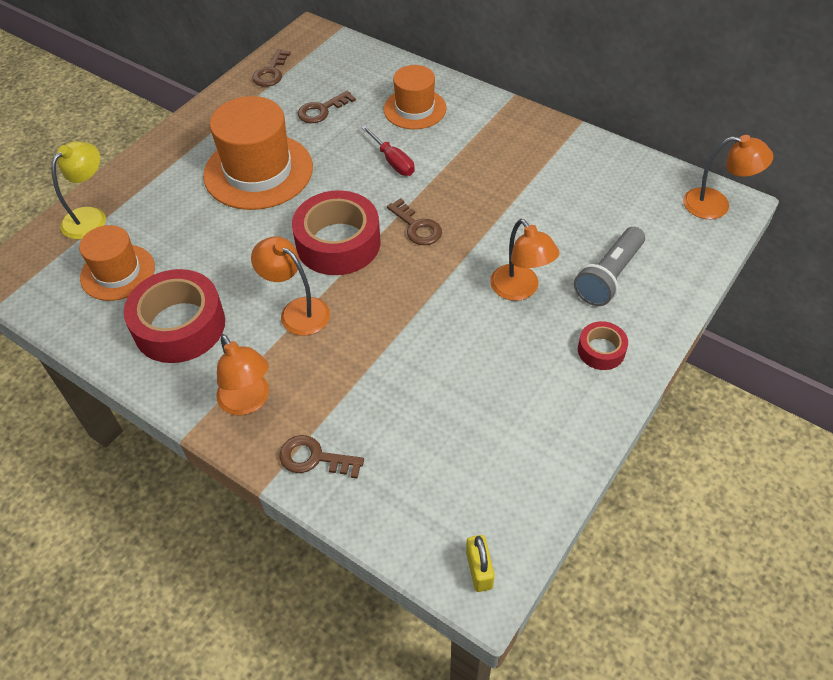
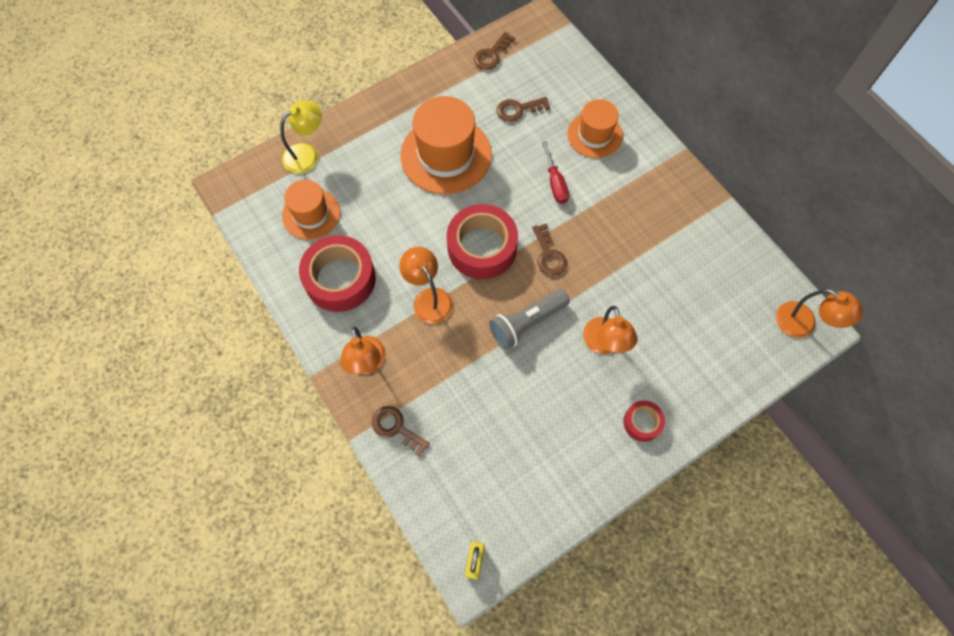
camera: 20 degrees right, 15 degrees up
(609, 277) = (680, 359): grey flashlight -> grey flashlight (527, 323)

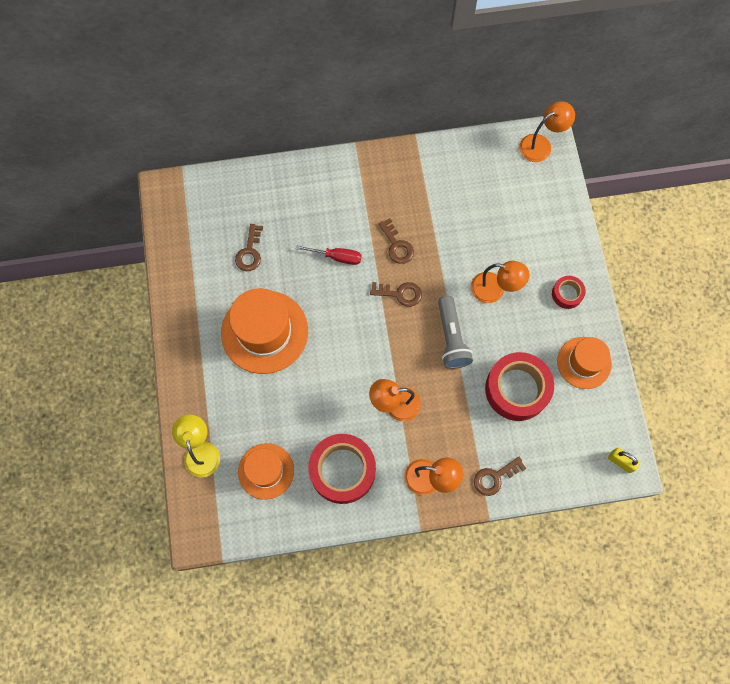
camera: 65 degrees left, 5 degrees up
(482, 247) = (368, 342): red tape -> red tape (517, 389)
(491, 54) = (179, 247): brown key -> brown key (397, 245)
(594, 135) = (307, 204): orange hat -> orange hat (584, 363)

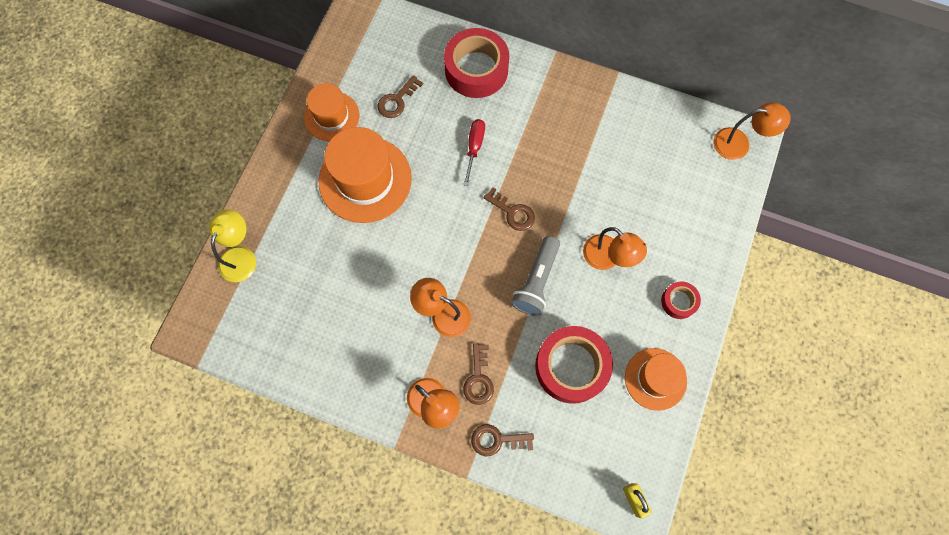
camera: 30 degrees right, 0 degrees up
(266, 471) = (286, 307): orange hat -> orange hat (331, 116)
(337, 257) = (474, 147): red screwdriver -> red screwdriver turned 120 degrees counterclockwise
(342, 470) = (356, 348): red tape -> red tape (476, 69)
(397, 245) = (537, 166): brown key -> brown key (478, 379)

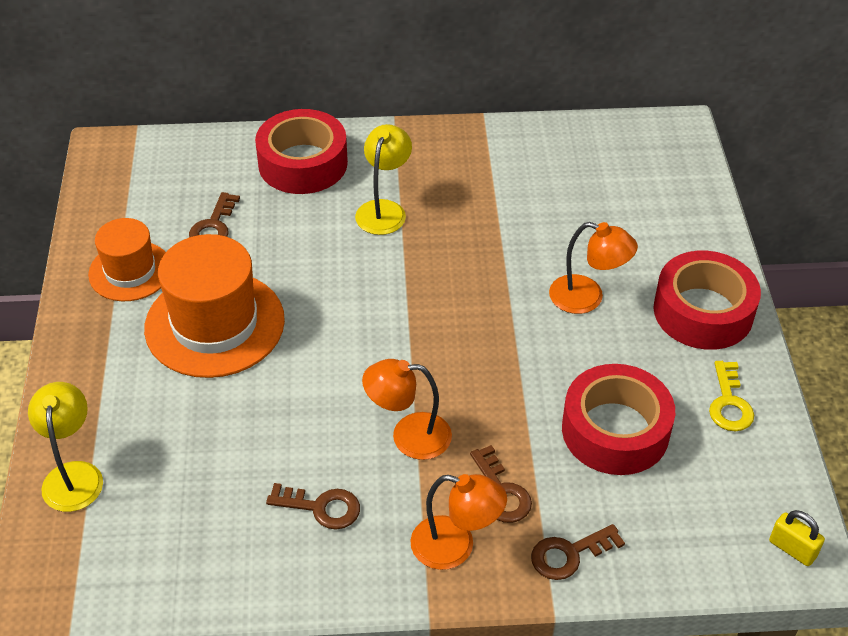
camera: 25 degrees left, 25 degrees down
(474, 147) = (346, 241): red screwdriver -> none
(511, 130) = (384, 210): none -> yellow lamp
(512, 212) = (436, 292): brown key -> brown key (321, 507)
(536, 281) = (512, 354): grey flashlight -> none
(655, 379) = (729, 403): orange hat -> yellow key
(678, 301) = (703, 311): red tape -> red tape, size x2.00
(739, 143) = (668, 135): orange lamp -> none

